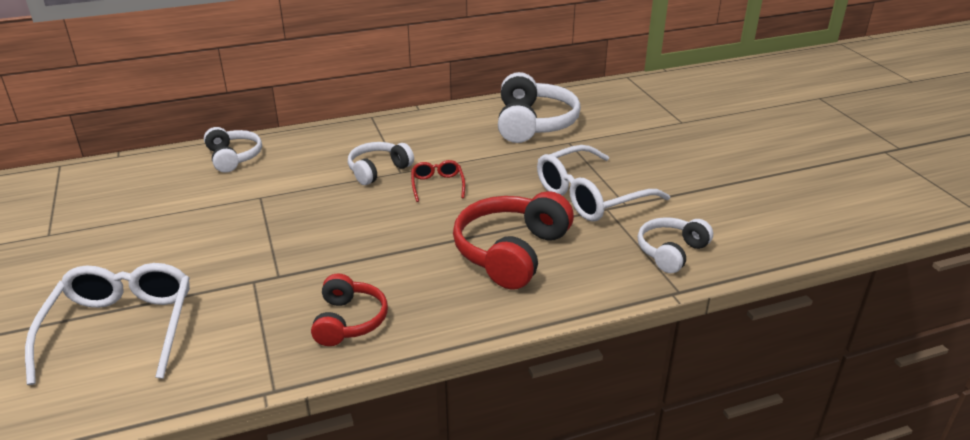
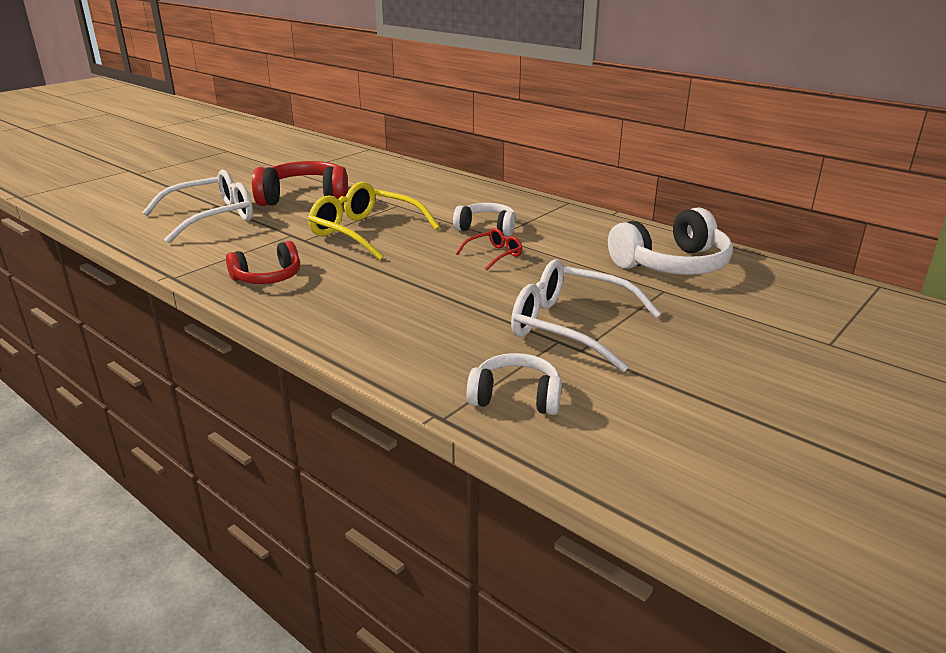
camera: 60 degrees right, 5 degrees down
(233, 157) = (439, 182): white headphones -> none
(305, 235) = (364, 232): none -> yellow glasses
(511, 252) = (423, 313): red headphones -> red headphones (305, 198)

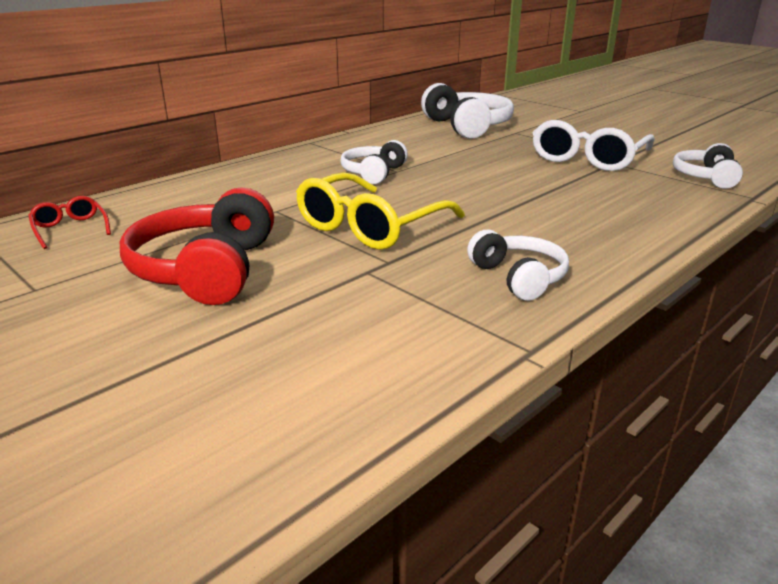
camera: 85 degrees left, 0 degrees up
(213, 217) = (261, 346): white glasses -> none
(268, 277) = (518, 277): red headphones -> white headphones
(494, 255) = (446, 173): red glasses -> red glasses (70, 229)

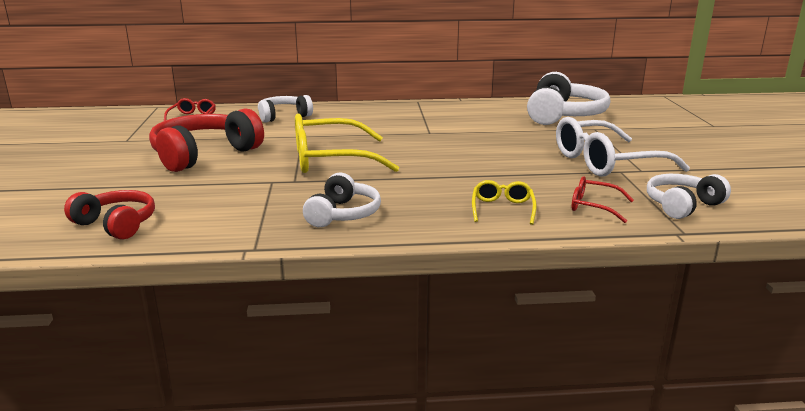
camera: 40 degrees right, 5 degrees down
(309, 402) = (116, 224): none -> red headphones
(373, 173) = (410, 130): white headphones -> white headphones (283, 116)
(617, 221) = (502, 208): none -> yellow glasses
(664, 197) = (593, 206): none -> red glasses

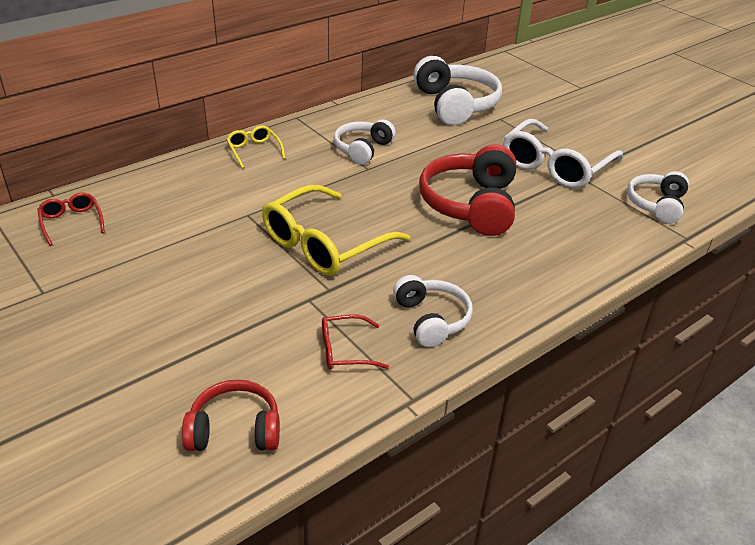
camera: 35 degrees left, 15 degrees up
(204, 154) = (178, 284): red headphones -> red headphones (471, 205)
(283, 116) = (183, 186): white headphones -> white headphones (362, 149)
(502, 208) = (545, 258): yellow glasses -> yellow glasses (254, 150)
(593, 206) = (603, 229): red glasses -> red glasses (344, 350)

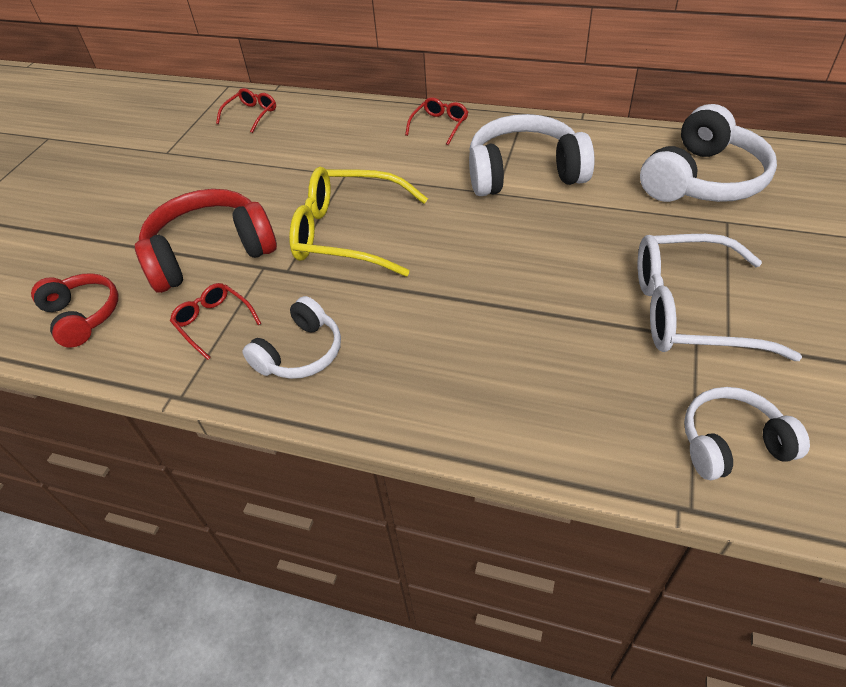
camera: 60 degrees right, 10 degrees up
(254, 150) = (440, 125): yellow glasses -> red glasses
(362, 149) = (524, 173): white headphones -> white headphones, size x1.65
(471, 205) = (519, 286): red headphones -> red headphones (210, 253)

